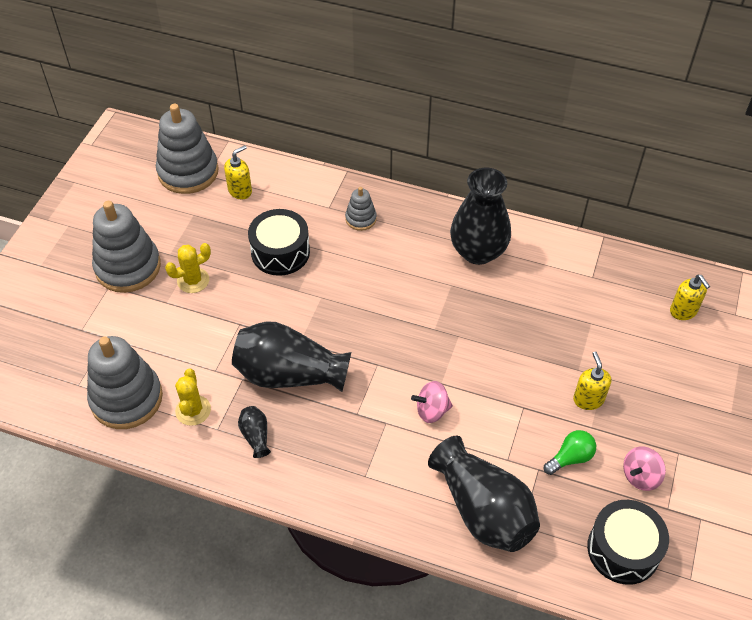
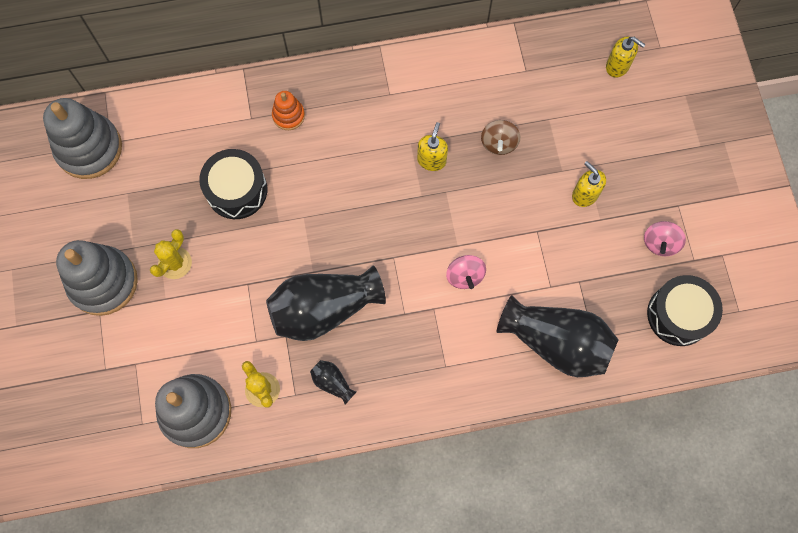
camera: 30 degrees left, 20 degrees up
(240, 191) = (155, 143): yellow soap dispenser -> yellow soap dispenser (431, 160)
(361, 219) = (288, 115): grey stacking toy -> orange stacking toy
(431, 410) = (464, 276): pink spinning top -> pink spinning top turned 60 degrees counterclockwise
(478, 251) = (414, 96): black vase -> none
(531, 321) = (499, 143): none -> brown spinning top
(570, 458) = (598, 257): green light bulb -> none

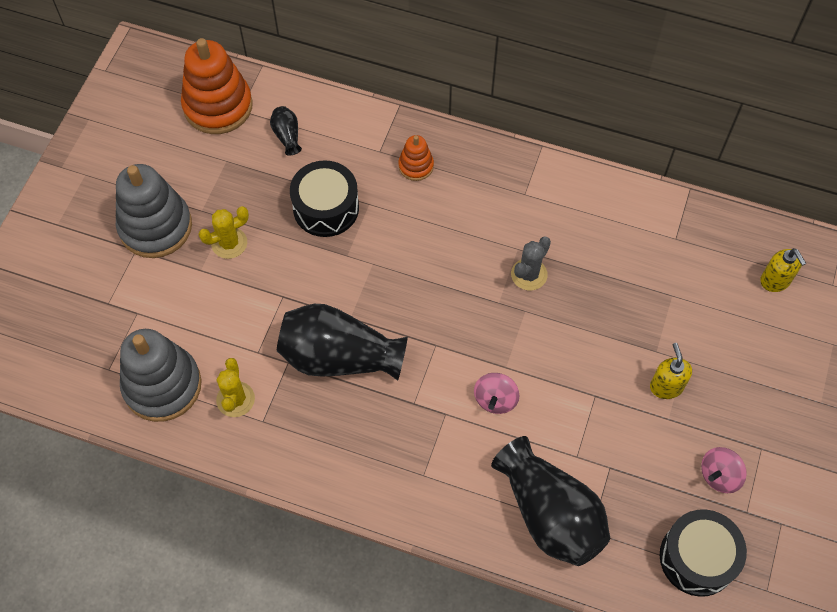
camera: 30 degrees right, 10 degrees down
(89, 148) = (218, 106): grey stacking toy -> orange stacking toy
(332, 382) = (304, 429): black vase -> black vase (287, 136)
(431, 160) = (529, 274): yellow soap dispenser -> grey cactus
(499, 143) = (606, 293): brown spinning top -> none

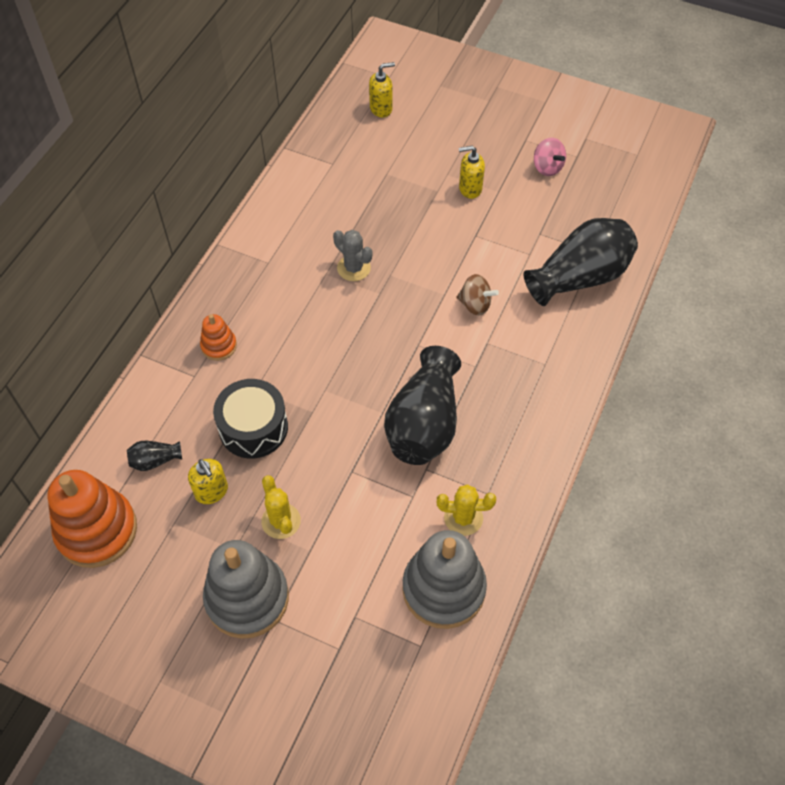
camera: 85 degrees left, 5 degrees down
(257, 184) = (211, 492): none -> yellow soap dispenser
(495, 399) = (475, 305): pink spinning top -> brown spinning top
(697, 558) = (614, 190): black drum -> none

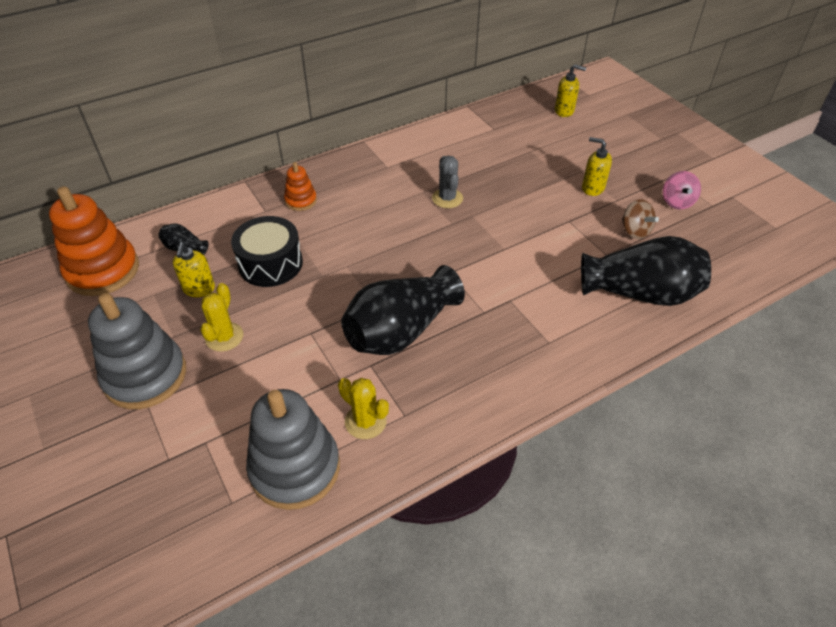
camera: 35 degrees right, 10 degrees down
(475, 305) = (524, 268): brown spinning top -> brown spinning top (635, 231)

